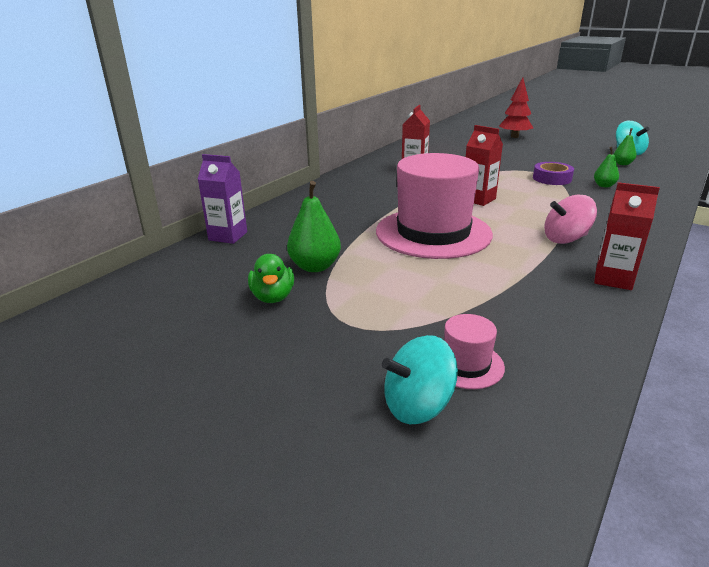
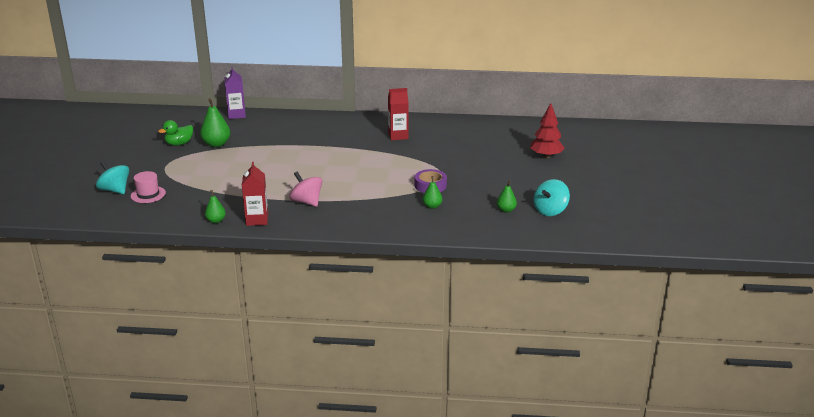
camera: 60 degrees right, 0 degrees up
(433, 233) = (284, 163): pink hat -> none
(478, 199) = (356, 167): red carton -> none
(608, 312) = (216, 221): none -> green pear

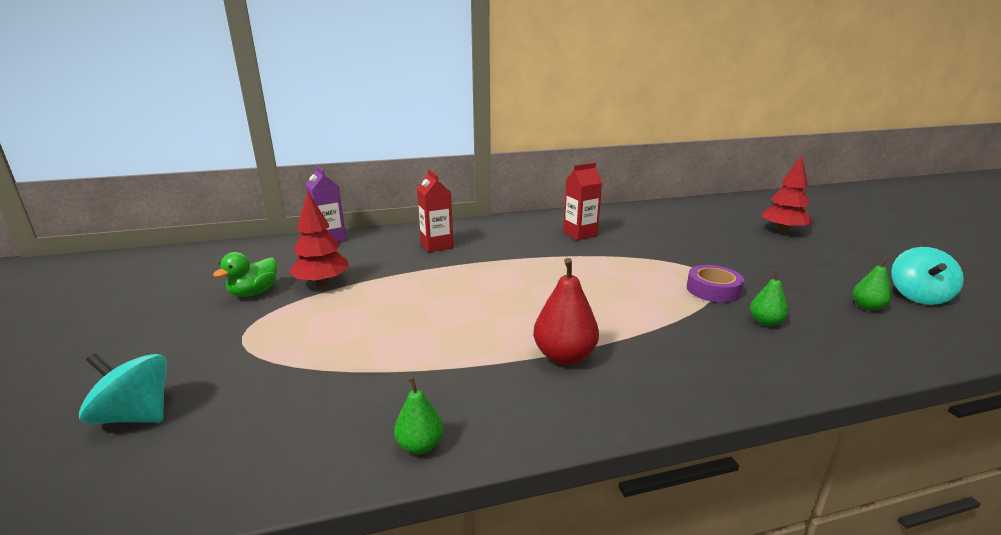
camera: 20 degrees left, 5 degrees down
(148, 194) = (223, 409): pink hat -> none
(216, 144) = (322, 283): green pear -> red tree
(257, 220) = (508, 420): red carton -> red carton (436, 245)
(306, 202) = (564, 356): pink spinning top -> red pear

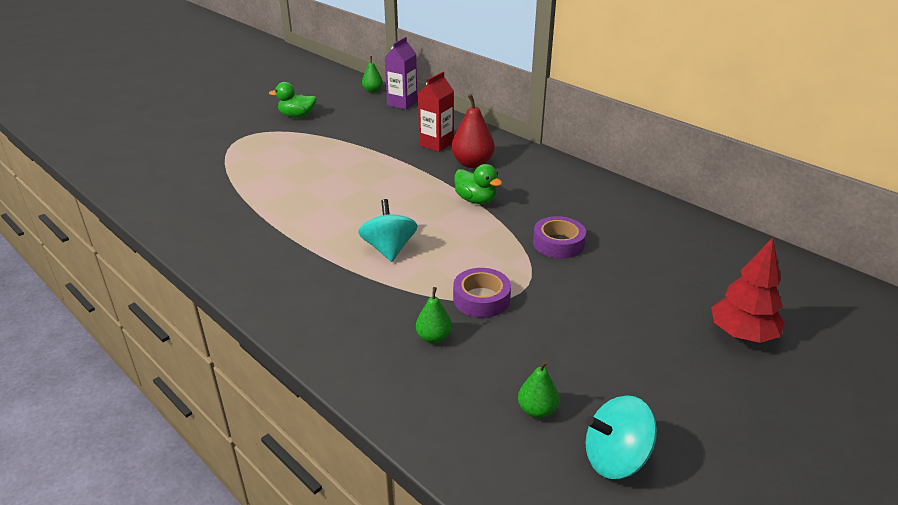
camera: 60 degrees right, 10 degrees up
(136, 415) = (160, 145): turquoise spinning top -> turquoise spinning top (389, 249)
(322, 283) = (329, 130): red tree -> none
(420, 445) = (172, 225): green pear -> green pear (372, 91)
(556, 255) = (476, 200): none -> green duck
(564, 356) = (296, 246): red pear -> red pear (472, 163)
(580, 234) = (545, 199): red carton -> none
(648, 246) = (558, 243): none -> purple tape

